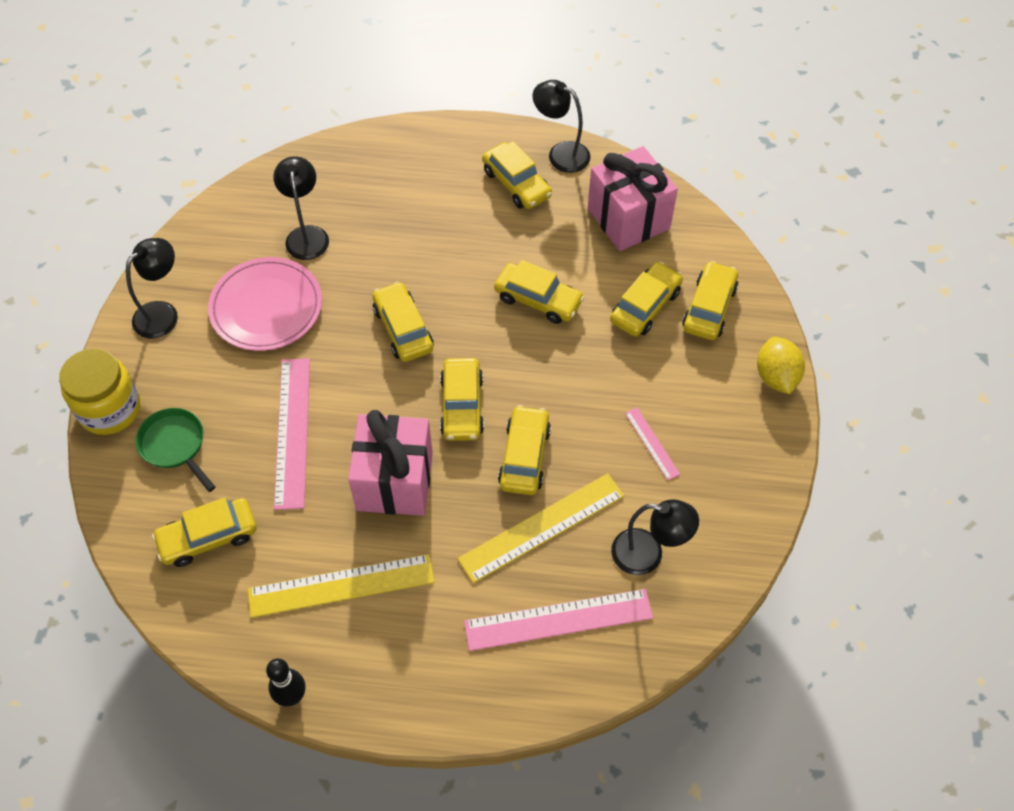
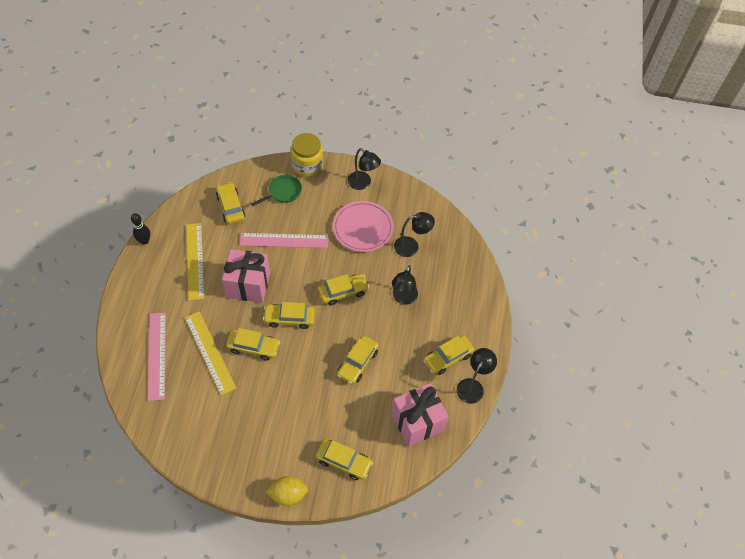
camera: 90 degrees right, 0 degrees up
(645, 306) = (348, 423): yellow car -> none
(648, 554) = (184, 403): black lamp -> black lamp (403, 298)
(652, 443) = (252, 414): pink ruler -> none

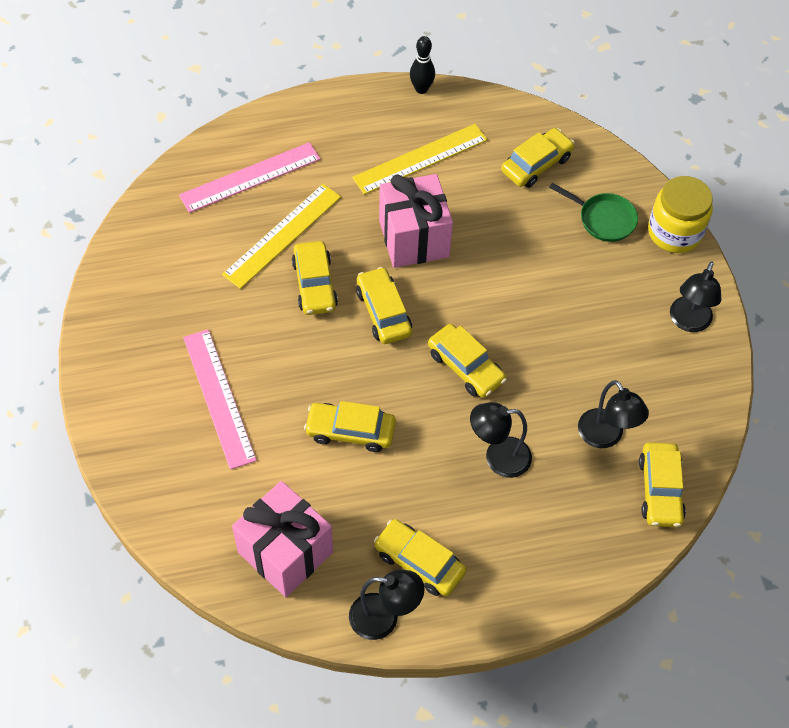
camera: 70 degrees right, 0 degrees up
(284, 240) = (515, 254): pink ruler -> pink ruler (218, 398)
(288, 494) = (104, 415): yellow lemon -> none
(343, 461) = (179, 469): yellow car -> yellow car (660, 490)
(363, 228) = (600, 353): pink plate -> none

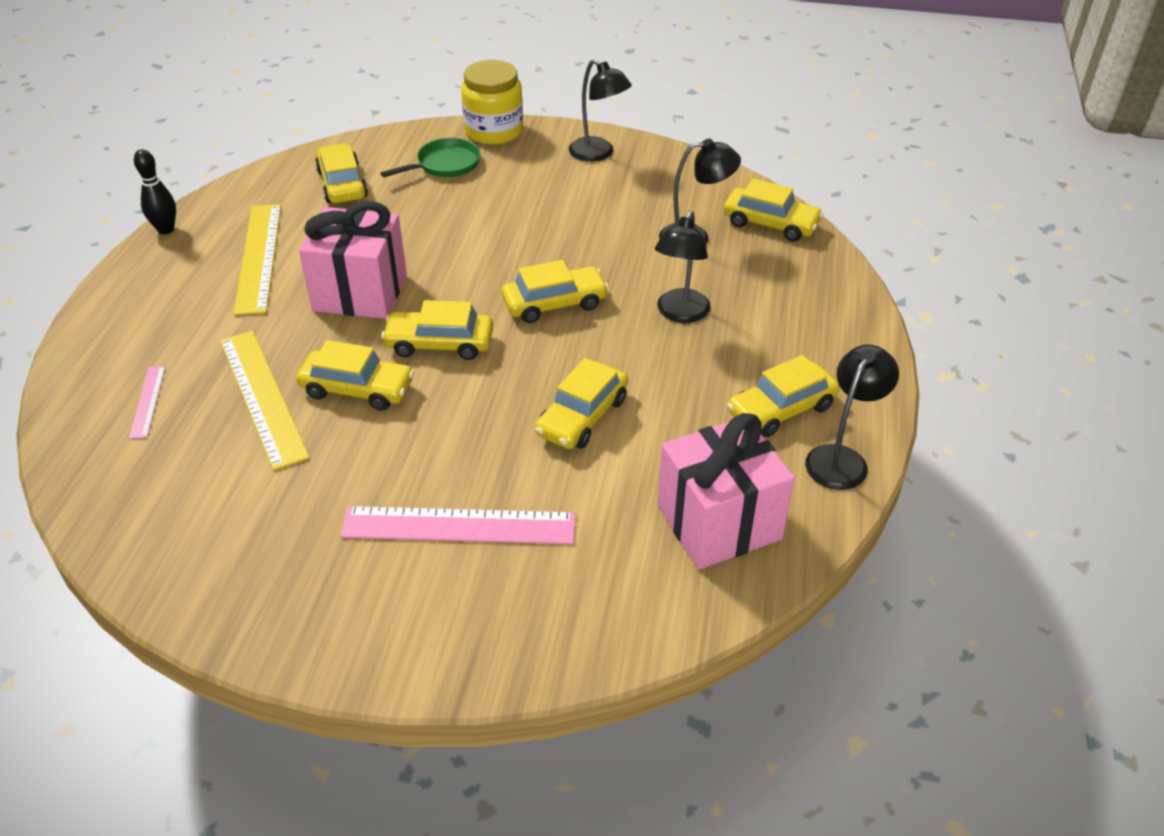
camera: 65 degrees left, 15 degrees down
(250, 177) = (148, 401): pink ruler -> pink ruler, size x0.50

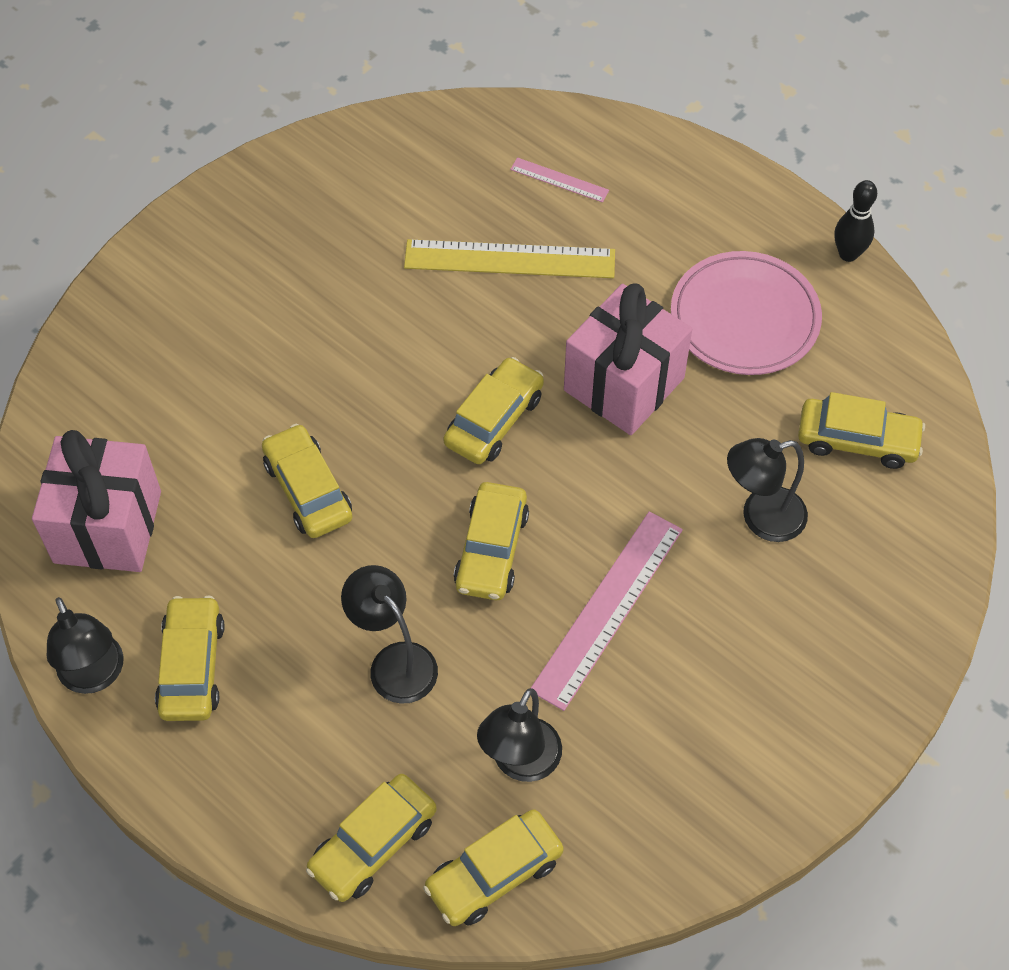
camera: 120 degrees right, 15 degrees up
(258, 257) = (744, 318): yellow ruler -> pink plate
(357, 389) = (471, 331): yellow car -> yellow car (373, 843)
(445, 165) = (846, 564): green pan -> none
(459, 526) = (250, 341): pink ruler -> pink ruler (607, 608)
(494, 131) = (905, 658): yellow jar -> none
(598, 154) = (777, 758): black lamp -> black lamp (761, 518)

